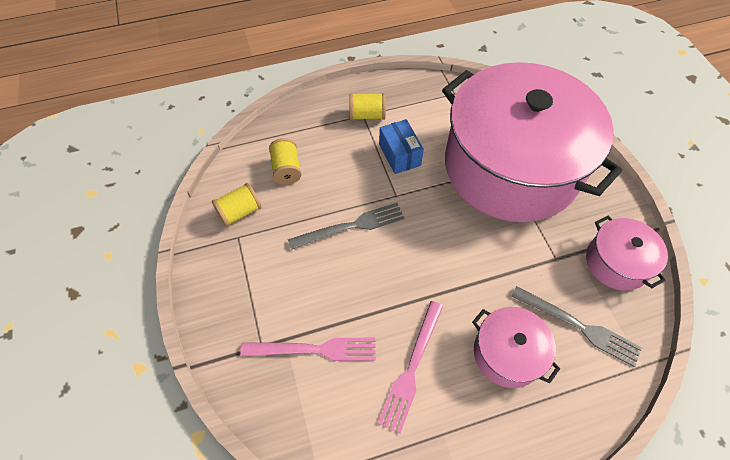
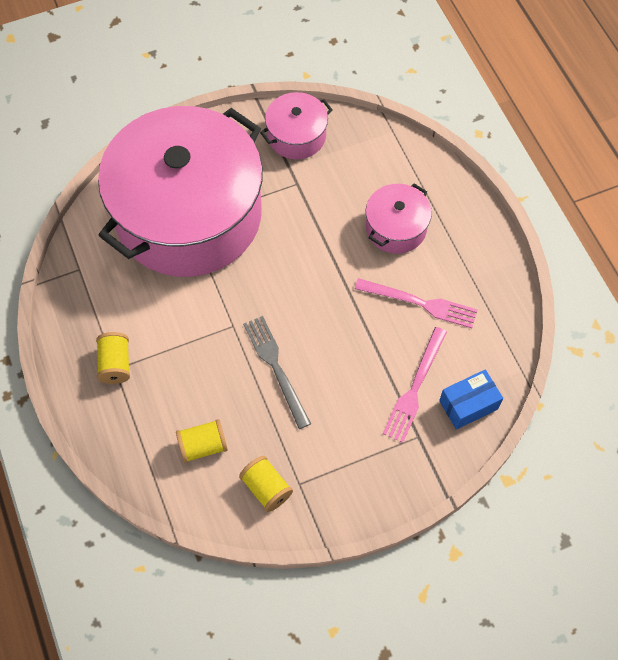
camera: 95 degrees left, 5 degrees up
(314, 349) = (415, 387): pink fork -> pink fork turned 150 degrees counterclockwise
(399, 155) = (176, 325): blue box -> blue box (468, 405)
(578, 326) = (363, 172): grey fork -> none

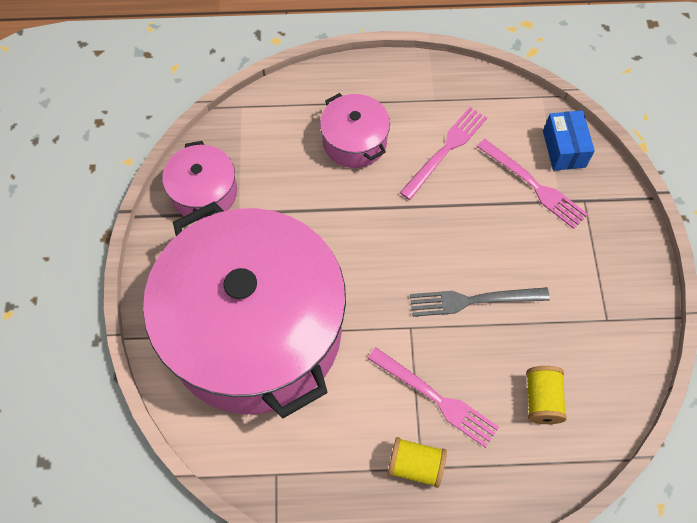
camera: 70 degrees left, 0 degrees up
(176, 362) = (435, 398): none -> pink fork
(266, 488) = (604, 352): yellow spool -> none

